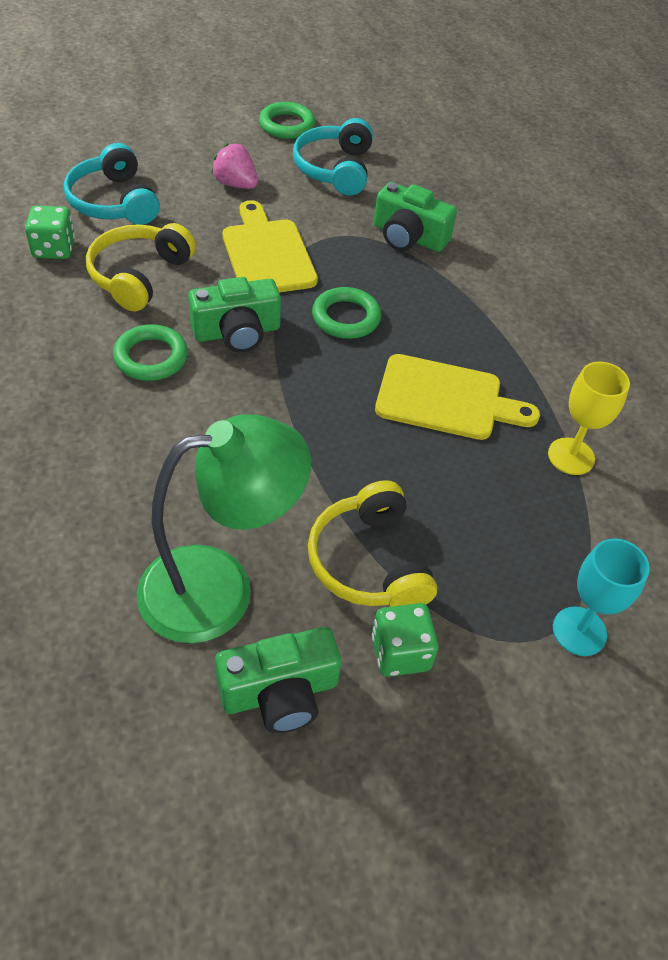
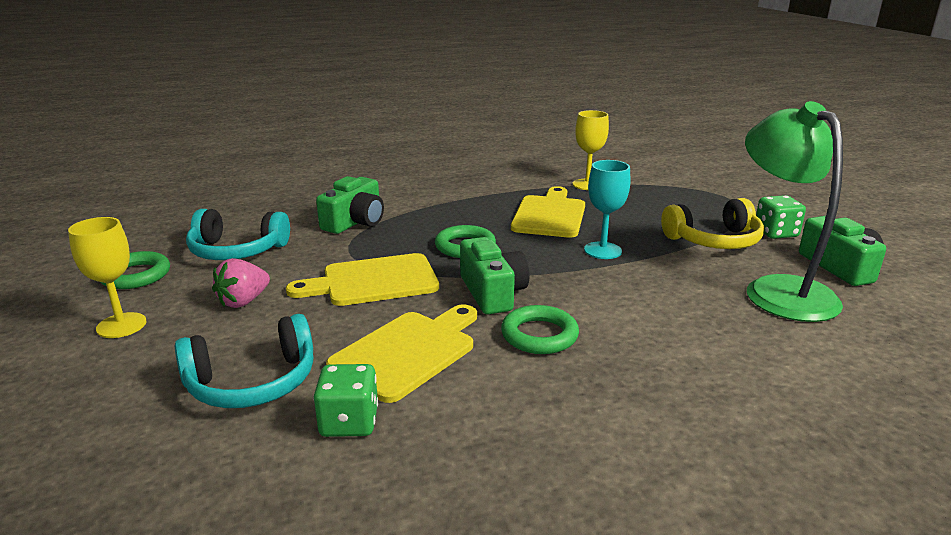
camera: 85 degrees left, 25 degrees down
(139, 276) = (407, 352): yellow headphones -> yellow cutting board
(204, 134) = (121, 325): none -> yellow goblet
(579, 631) = (719, 190): turquoise goblet -> turquoise goblet (602, 250)

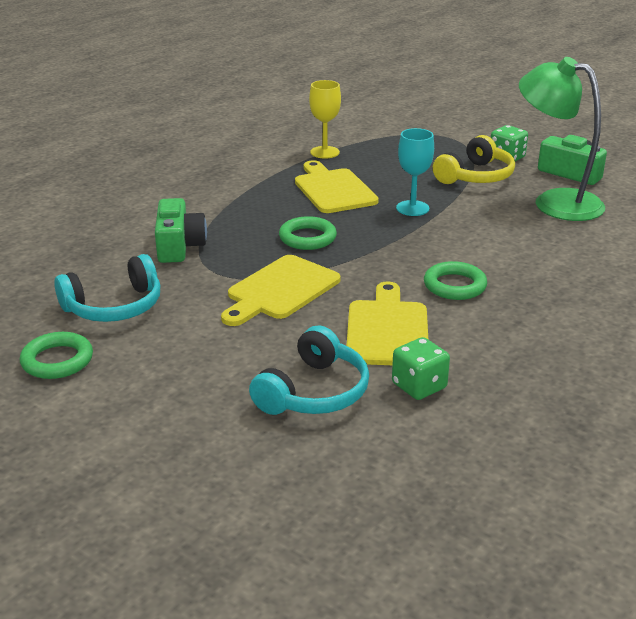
camera: 35 degrees left, 5 degrees up
(121, 325) = (129, 400): yellow goblet -> none
(244, 301) = (201, 343): pink strawberry -> none
(492, 292) = (382, 267): green camera -> none

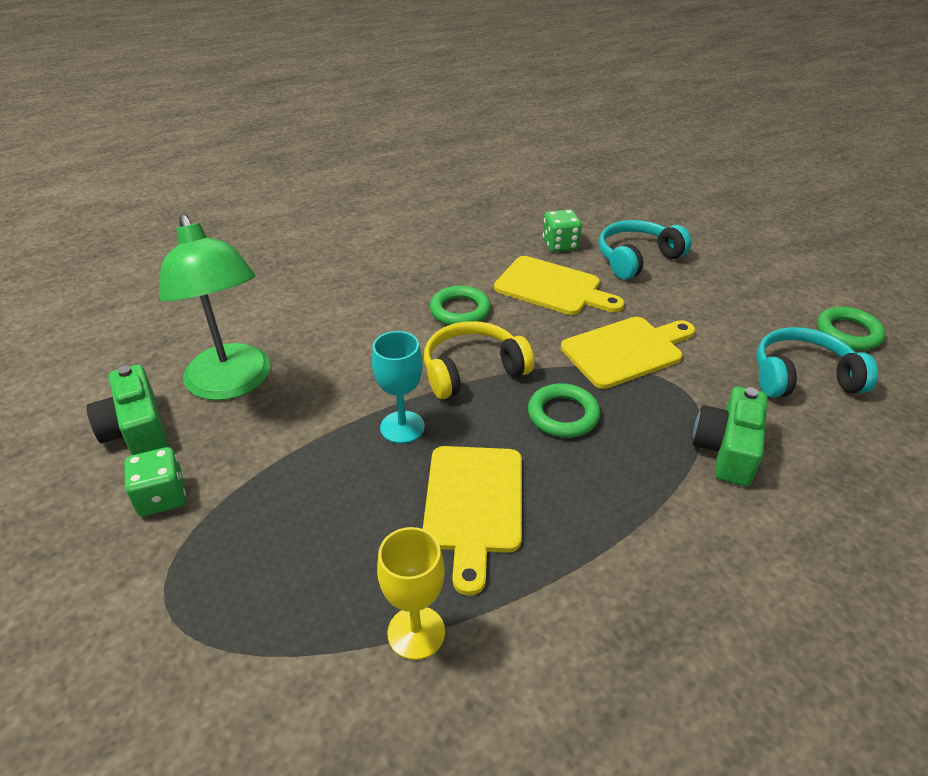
camera: 155 degrees left, 10 degrees up
(387, 330) = (552, 287): yellow cutting board -> yellow cutting board turned 90 degrees counterclockwise
(476, 176) = (257, 466): yellow headphones -> yellow headphones (472, 370)

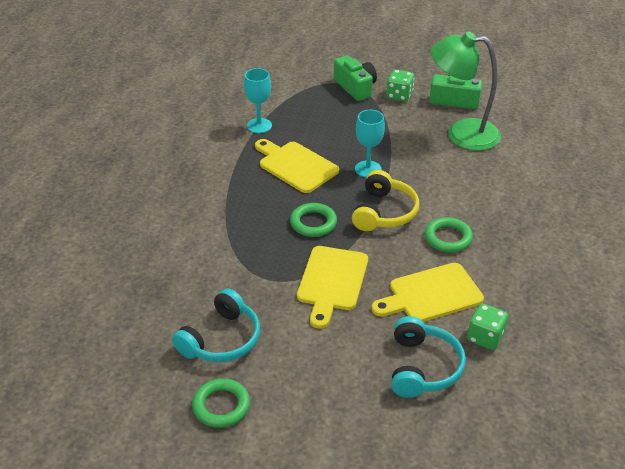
camera: 130 degrees right, 0 degrees up
(416, 632) = (259, 126): yellow goblet -> turquoise goblet
(727, 449) = (222, 262): green camera -> green camera (355, 87)

